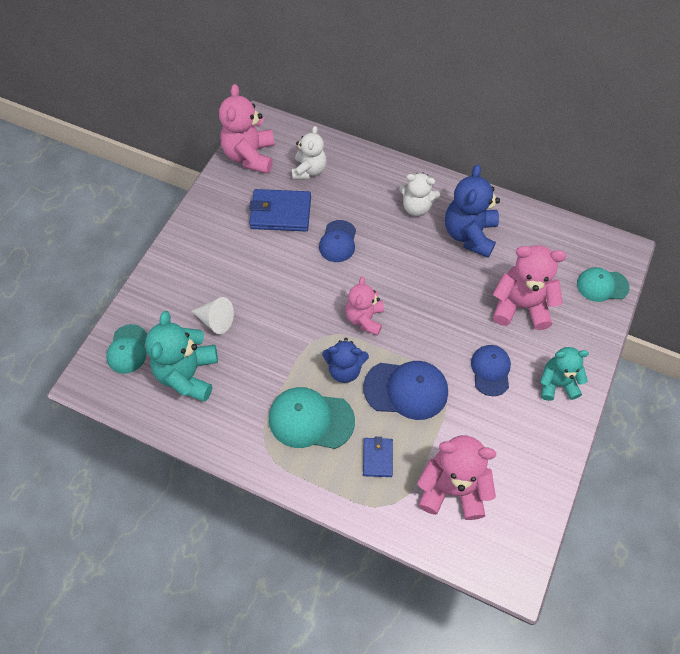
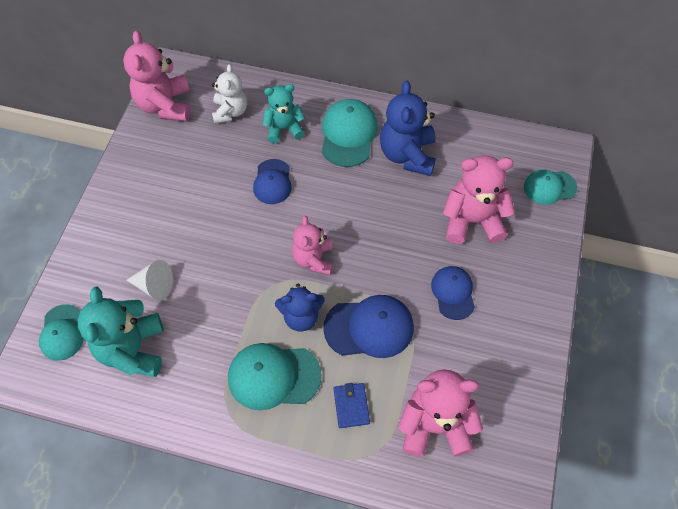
camera: 10 degrees left, 0 degrees up
(280, 213) = (207, 160): blue wallet -> none
(416, 207) = (348, 134): white teddy bear -> turquoise cap
(557, 384) = (522, 296): turquoise teddy bear -> turquoise teddy bear (284, 129)

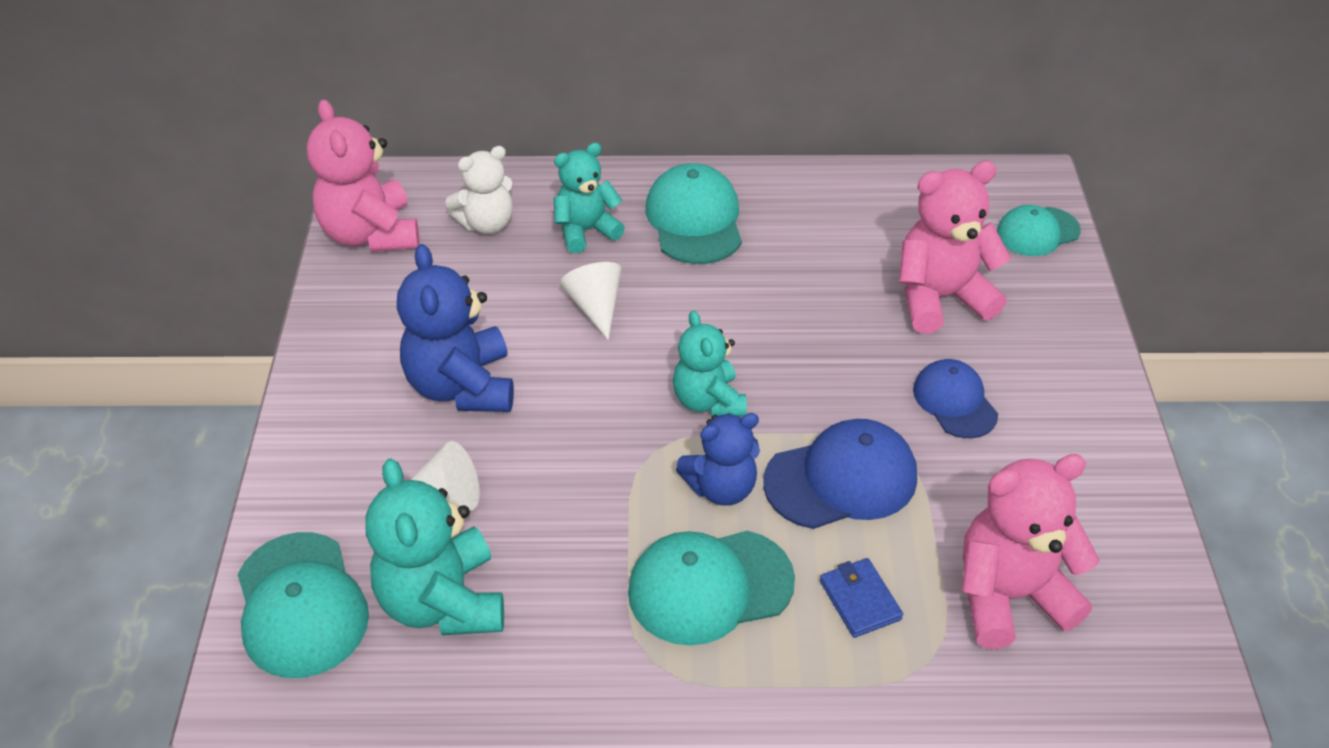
camera: 15 degrees left, 15 degrees down
(62, 333) = (301, 605): turquoise cap -> turquoise cap, size x1.53
(230, 112) = (487, 223): white teddy bear -> white teddy bear turned 75 degrees clockwise
(272, 182) = (595, 307): blue cap -> white cone
(313, 259) = (708, 401): pink teddy bear -> turquoise teddy bear
(407, 155) = (800, 230): blue teddy bear -> blue teddy bear (462, 386)

